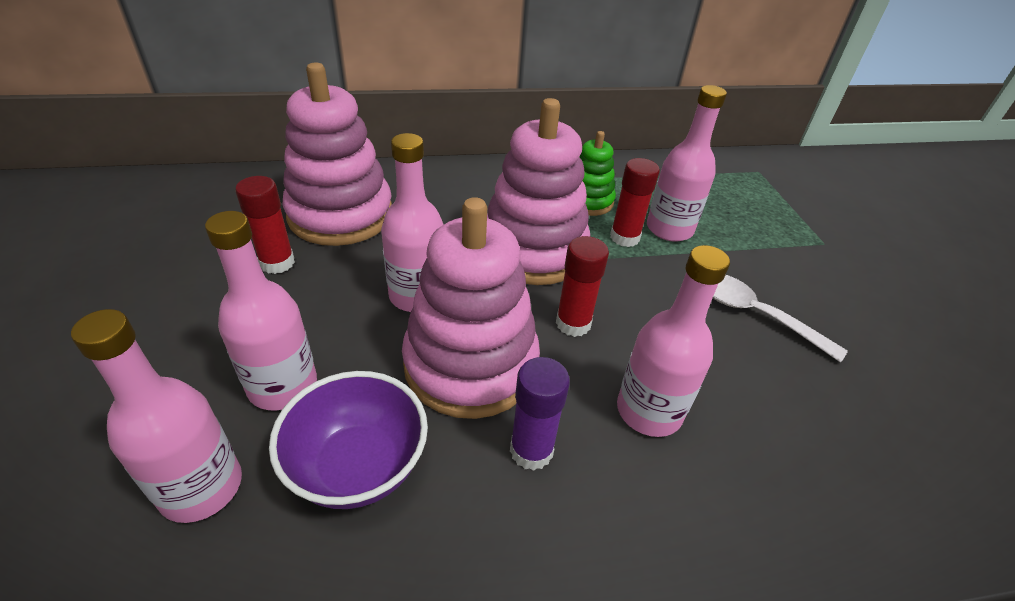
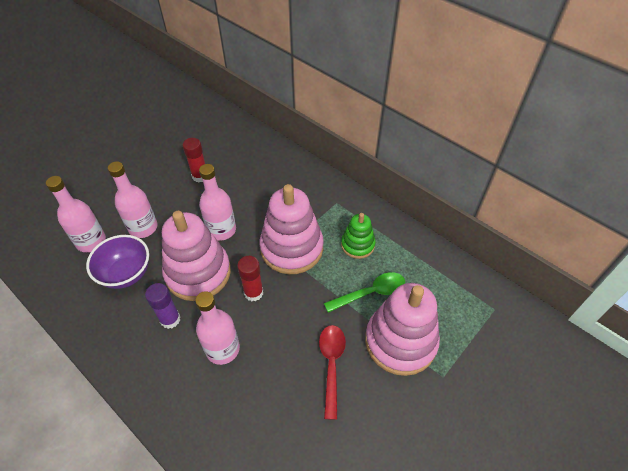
camera: 55 degrees right, 10 degrees up
(341, 215) = (247, 169): pink stacking toy -> pink stacking toy (400, 341)
(624, 237) = (341, 277): red glue stick -> none
(669, 229) = (371, 293): pink bottle -> green spoon
(755, 314) = (331, 364): white spoon -> red spoon

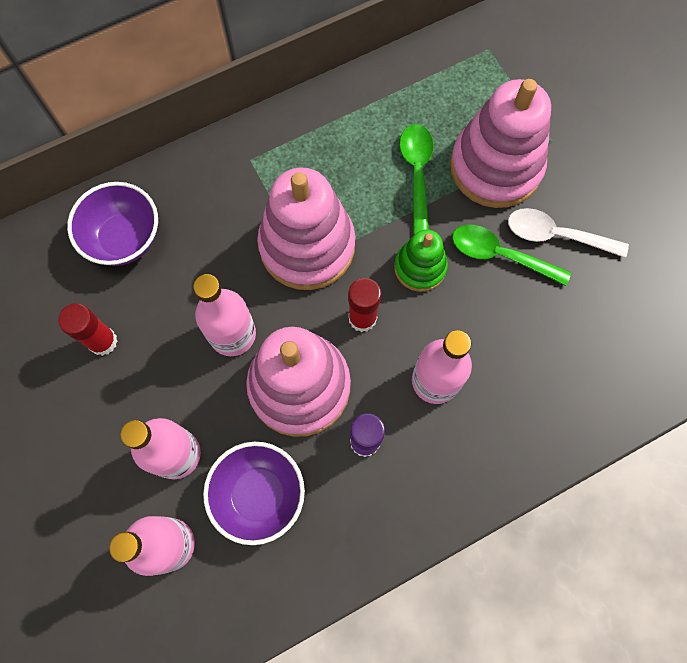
camera: 70 degrees left, 20 degrees up
(262, 165) = (124, 239): none -> purple bowl
(331, 364) = (500, 255): red spoon -> green spoon
(357, 245) = (336, 160): green stacking toy -> green stacking toy (420, 267)
(364, 401) = (556, 235): none -> white spoon

